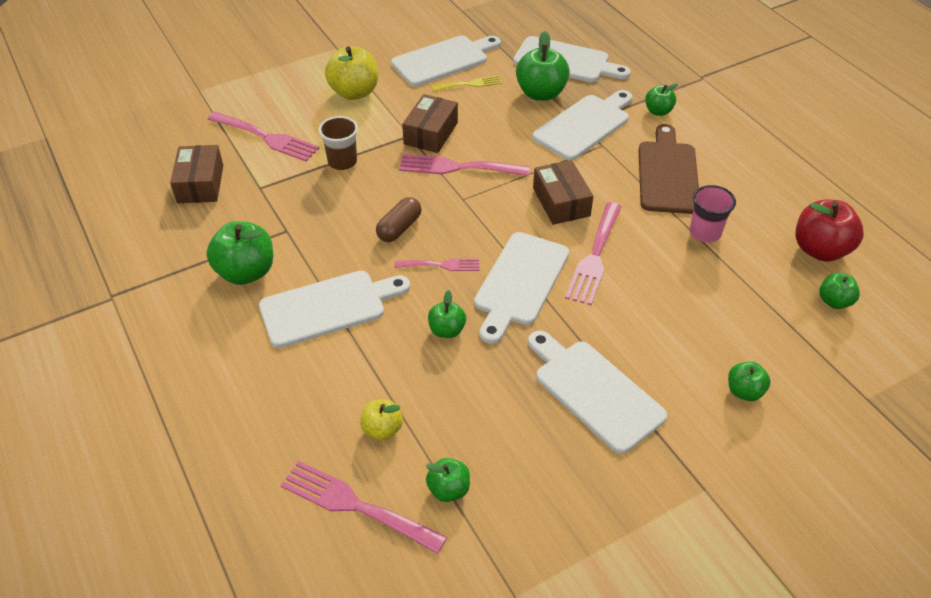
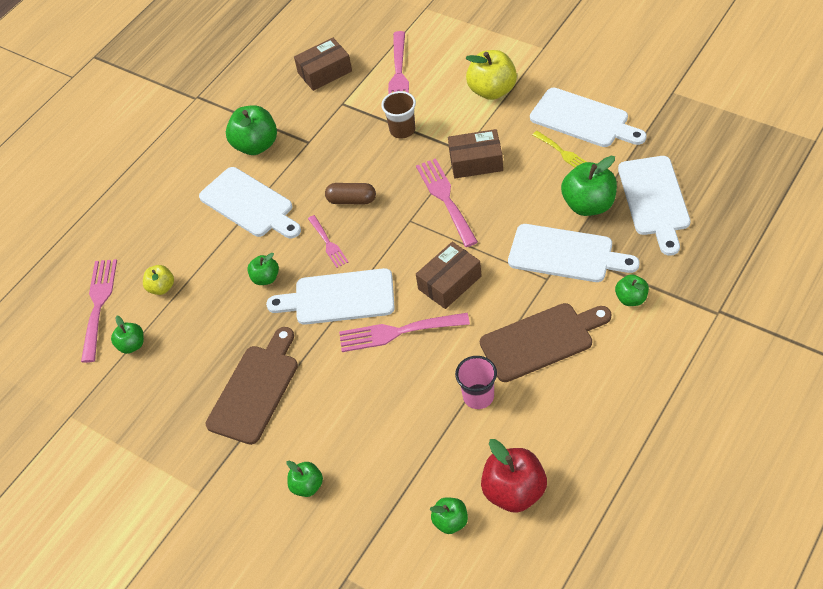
camera: 70 degrees right, 5 degrees up
(594, 391) = (255, 389): white cutting board -> brown cutting board

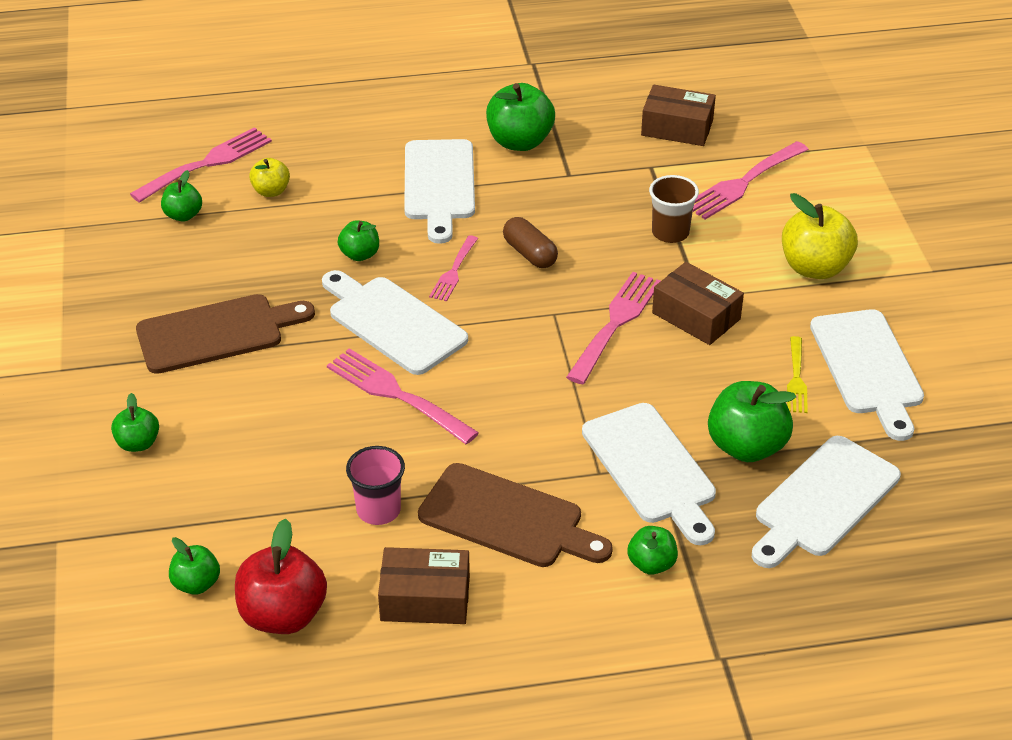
camera: 40 degrees right, 10 degrees down
(449, 282) = (505, 395): brown box -> brown box (425, 598)

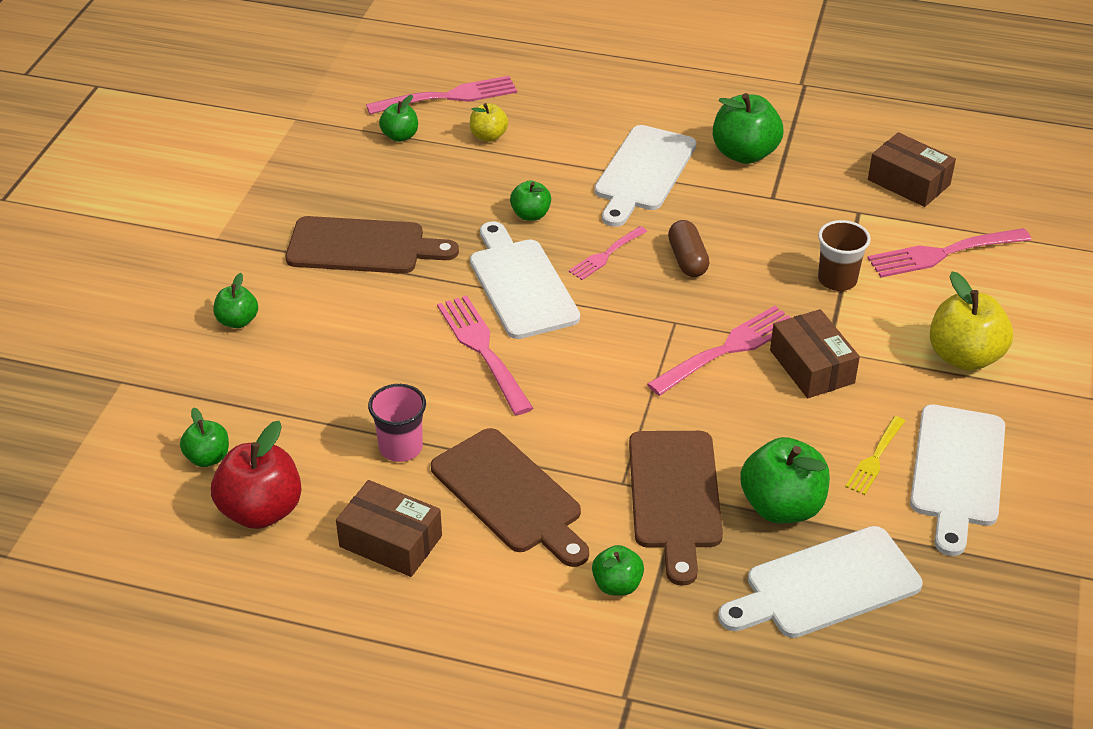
camera: 25 degrees right, 0 degrees up
(651, 469) = (675, 496): white cutting board -> brown cutting board

